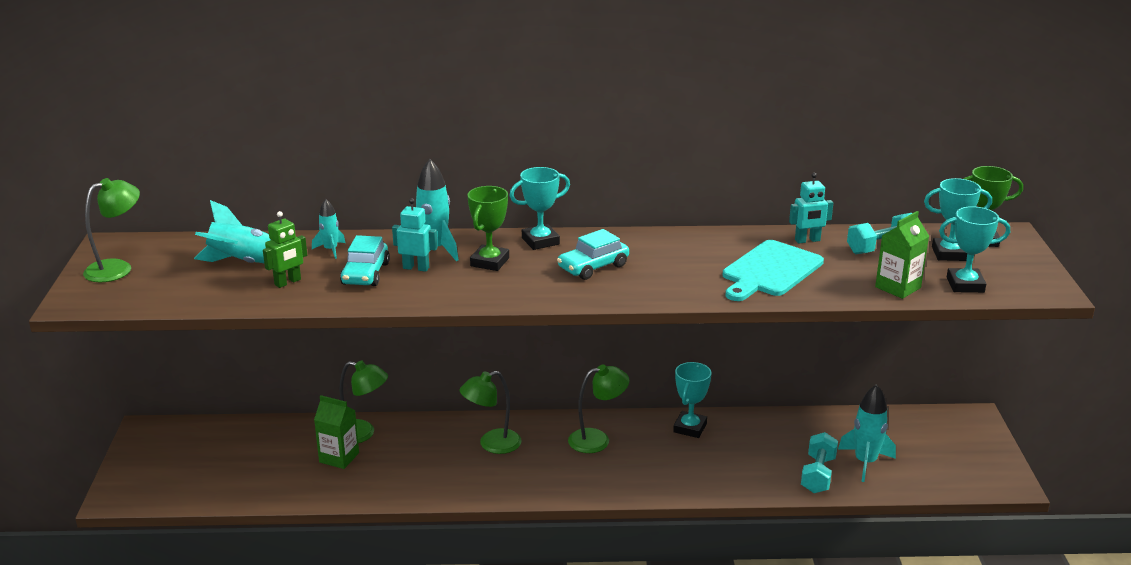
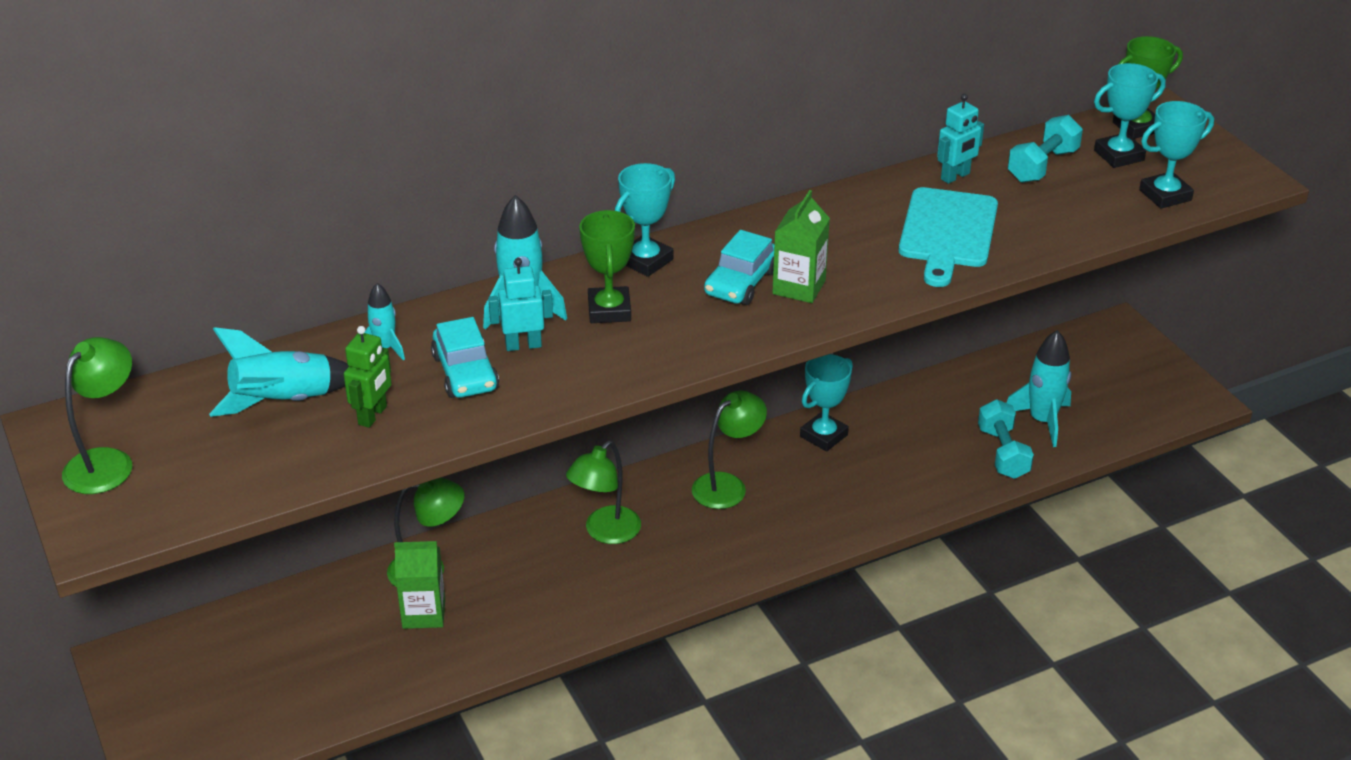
camera: 25 degrees left, 10 degrees up
(690, 428) = (824, 436): turquoise trophy -> turquoise trophy turned 45 degrees clockwise
(898, 287) = (1100, 218): green carton -> green carton (799, 287)

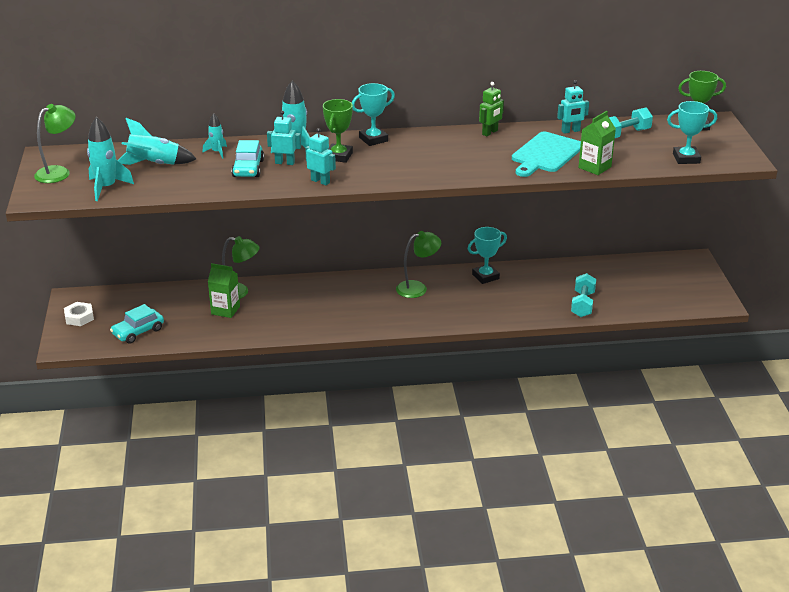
camera: 20 degrees right, 5 degrees down
(159, 699) = (79, 317): none -> white nut
(373, 415) = (191, 177): green robot -> green robot (490, 132)
(605, 532) = (339, 295): green lamp -> none
(612, 372) = (320, 181): none -> turquoise robot
(741, 283) = (416, 156): turquoise car -> turquoise car (138, 332)
(799, 287) = (445, 163): green carton -> green carton (594, 167)
(1042, 421) = (616, 294): turquoise rocket -> turquoise rocket (107, 188)
(1118, 155) = (674, 136): turquoise trophy -> none

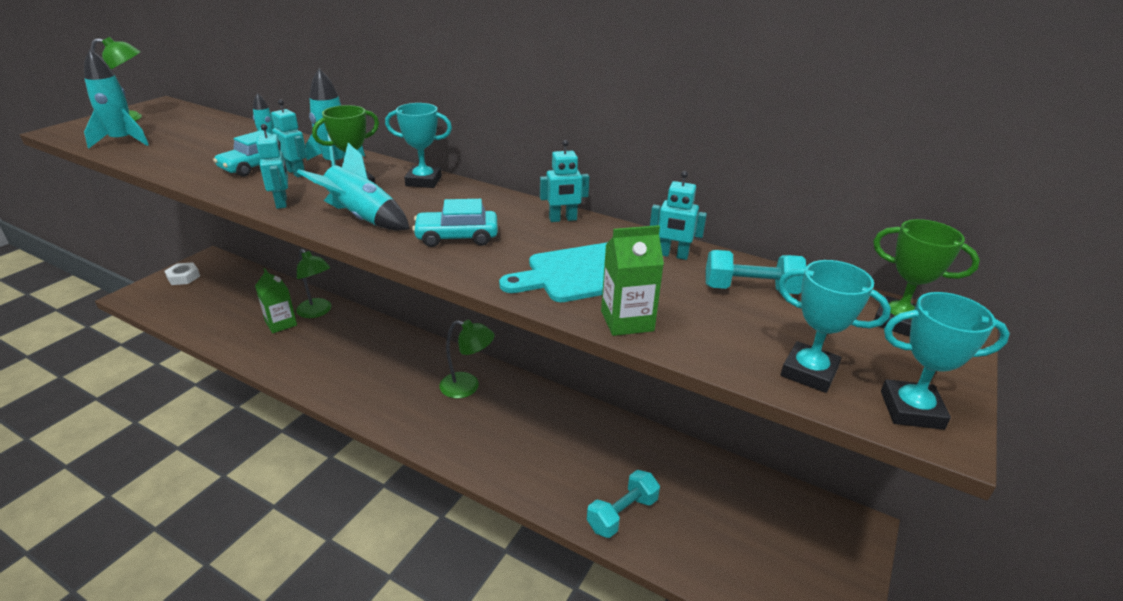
camera: 35 degrees right, 0 degrees up
(138, 332) = (193, 310): turquoise car -> turquoise car (457, 237)
(154, 164) = (201, 136): turquoise rocket -> turquoise rocket (362, 218)
(485, 276) = (553, 409): turquoise trophy -> turquoise trophy (911, 410)
(490, 132) = (563, 219): green robot -> turquoise robot

